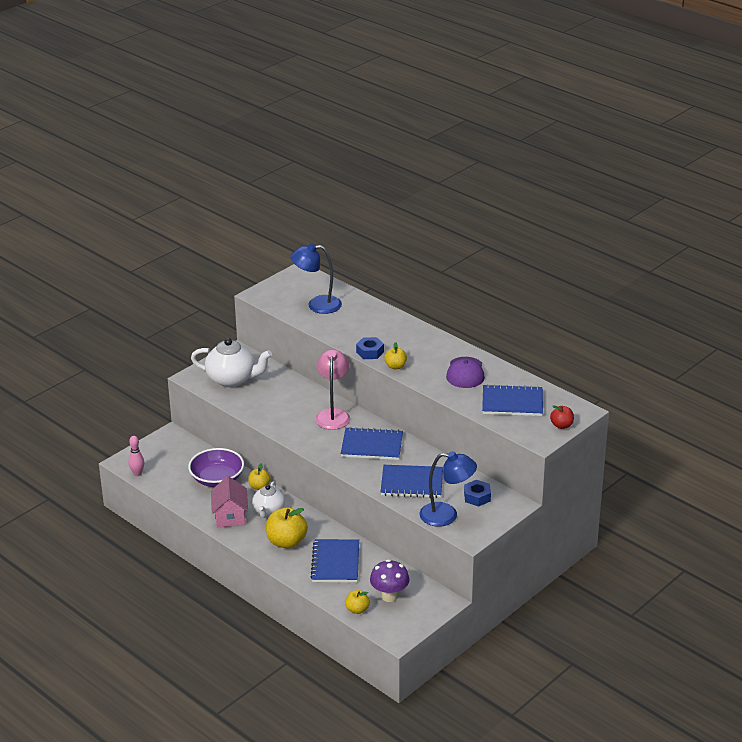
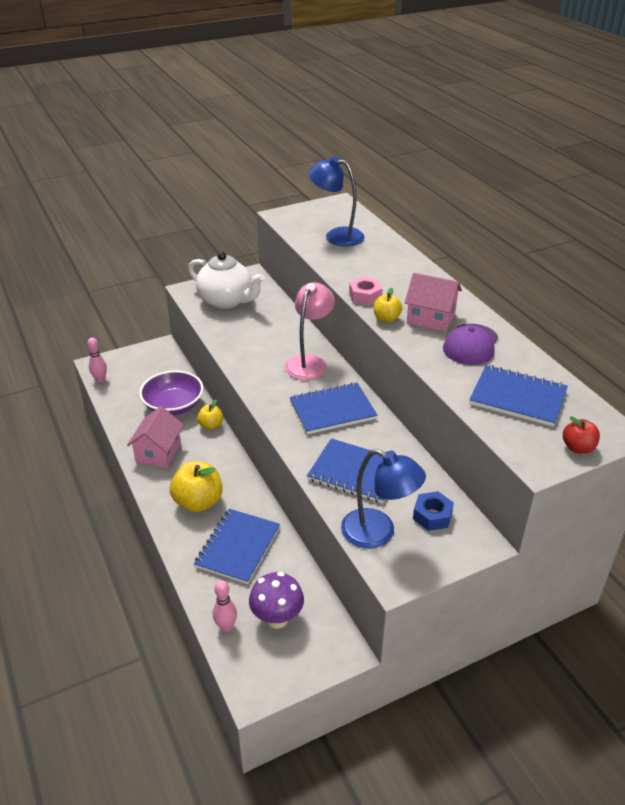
camera: 20 degrees right, 5 degrees up
(268, 511) = (203, 457): white teapot -> none
(357, 609) = (226, 627): yellow apple -> pink bowling pin
(370, 352) = (365, 296): blue nut -> pink nut
(372, 446) = (332, 410): blue notebook -> blue notebook turned 45 degrees counterclockwise
(427, 359) = (431, 318): none -> pink house

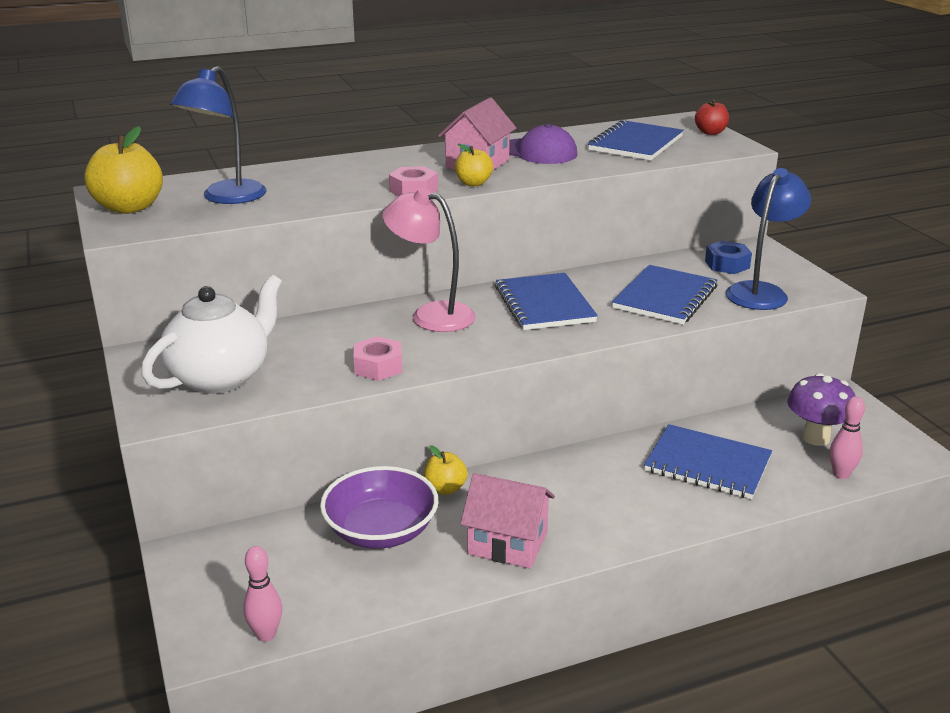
camera: 85 degrees left, 10 degrees down
(198, 502) = (624, 499): yellow apple -> yellow apple (129, 208)
(239, 348) = (378, 366): none -> pink nut

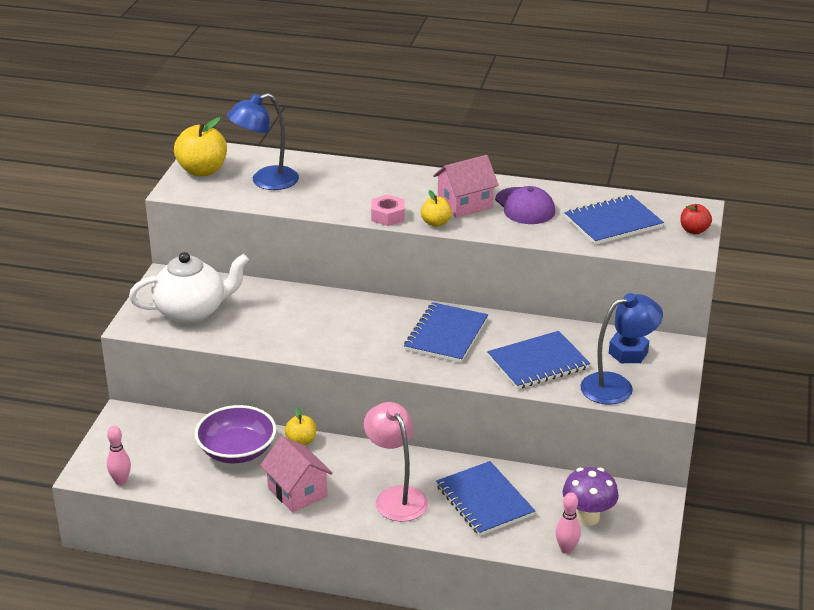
camera: 35 degrees right, 5 degrees up
(378, 366) = (285, 341): pink nut -> none
(431, 314) = (363, 314): pink lamp -> pink lamp (396, 497)

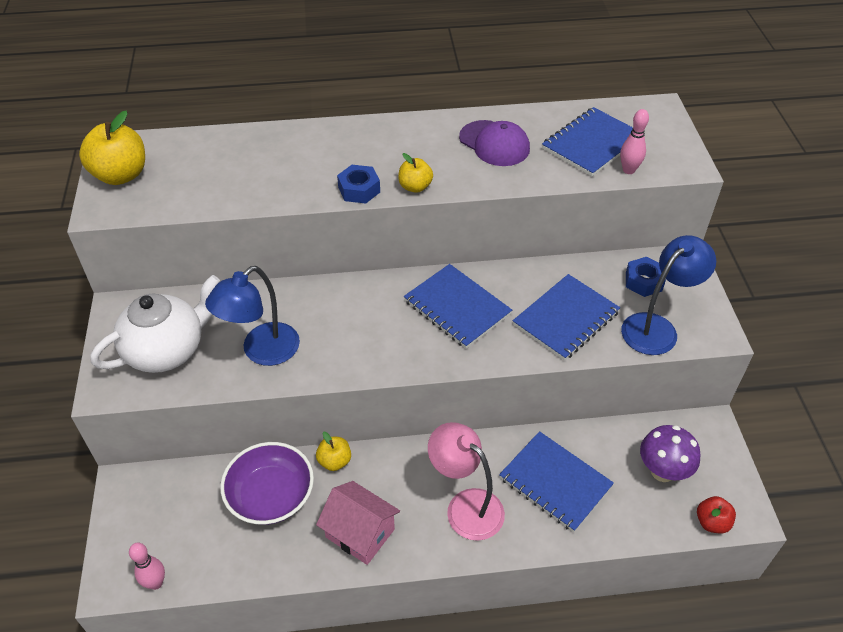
camera: 20 degrees left, 15 degrees up
(266, 181) = (201, 174): blue lamp -> blue lamp (262, 352)
(387, 216) = (359, 189): pink nut -> blue nut
(446, 335) = (457, 307): blue notebook -> blue notebook turned 45 degrees counterclockwise
(465, 204) = (432, 155): pink house -> none
(566, 549) = (663, 520): pink bowling pin -> pink bowling pin (628, 170)
(694, 230) = (673, 135): red apple -> red apple (712, 522)

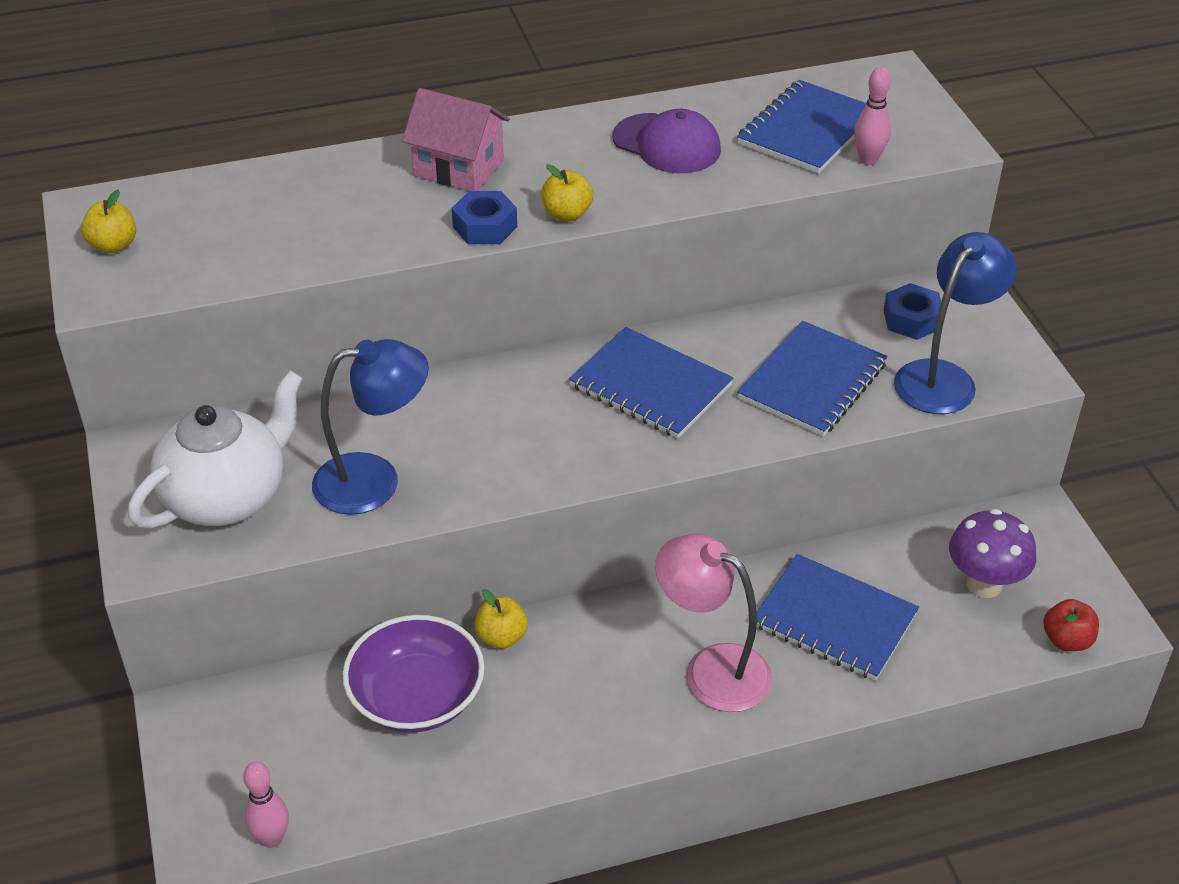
camera: 10 degrees left, 5 degrees down
(121, 175) = (113, 245): yellow apple -> yellow apple, size x0.56
(262, 352) = (374, 480): blue lamp -> blue lamp turned 135 degrees counterclockwise
(360, 533) = (565, 727): pink house -> pink house (458, 168)

